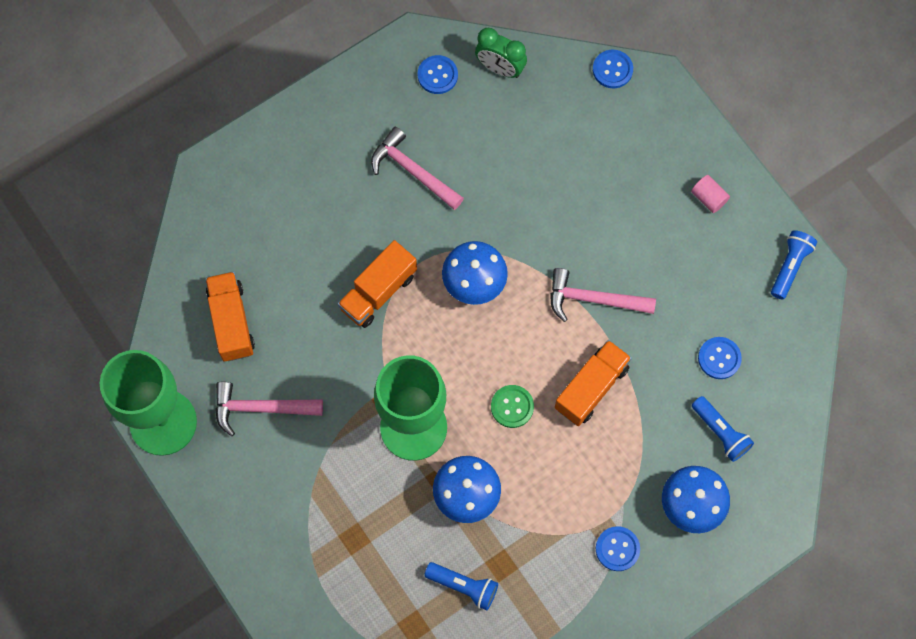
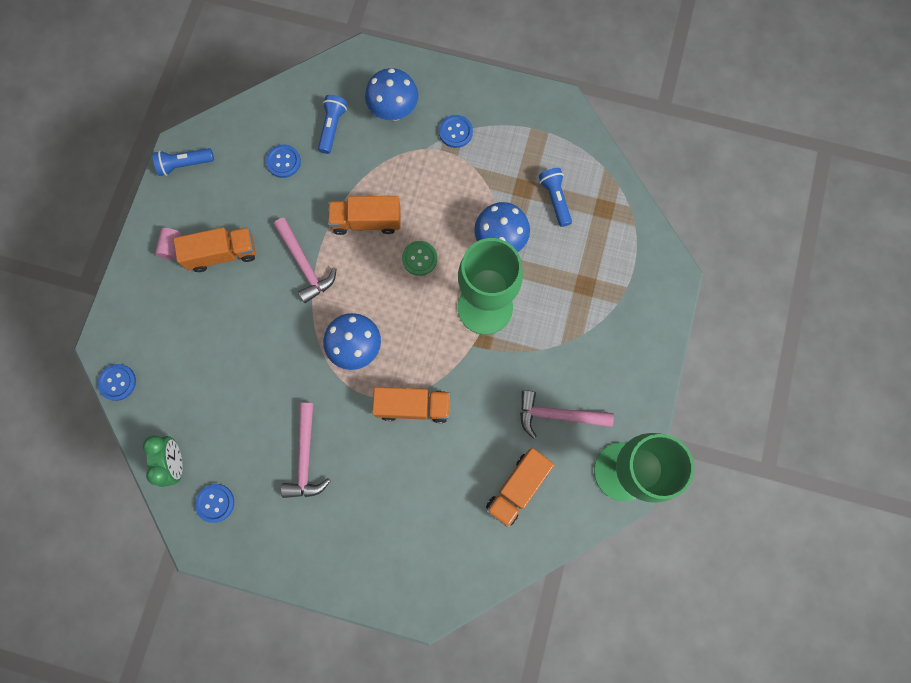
camera: 130 degrees left, 5 degrees up
(260, 408) = (557, 415): pink hammer -> pink hammer turned 135 degrees clockwise
(665, 236) = (222, 254): none -> orange truck

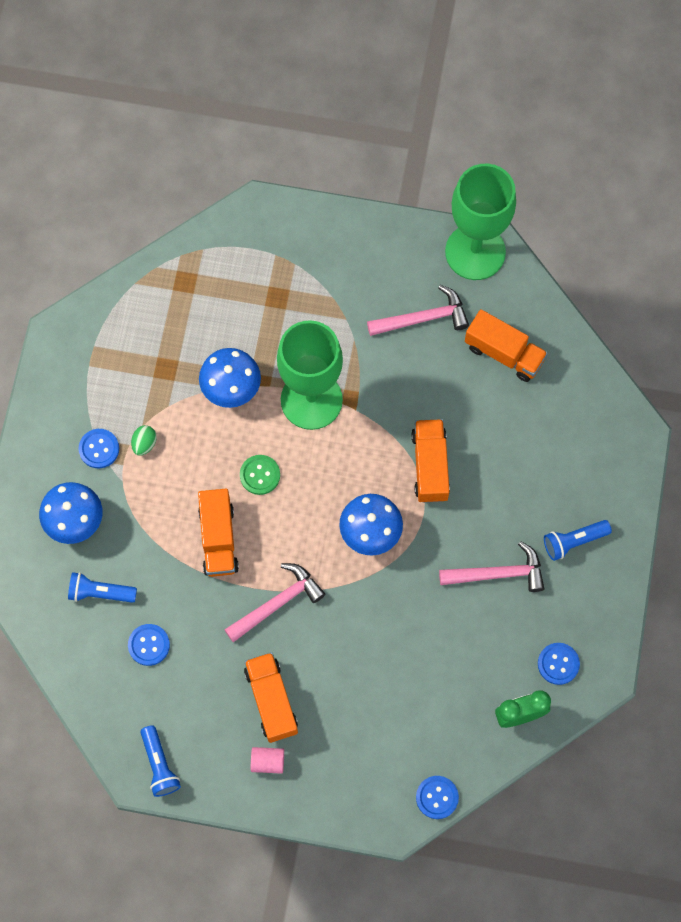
camera: 95 degrees left, 5 degrees down
(457, 167) = (144, 444): none -> green egg
(555, 199) = (177, 334): blue flashlight -> blue flashlight (574, 541)
(557, 415) = (423, 318): pink hammer -> pink hammer turned 105 degrees counterclockwise

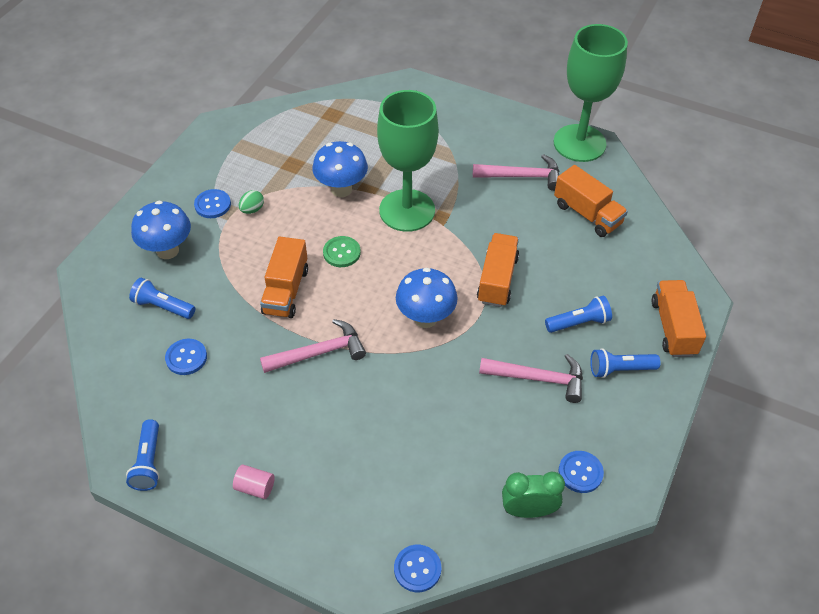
camera: 15 degrees right, 20 degrees down
(271, 700) = (281, 433): orange truck -> orange truck (673, 328)
(523, 497) = (579, 322): none -> blue flashlight

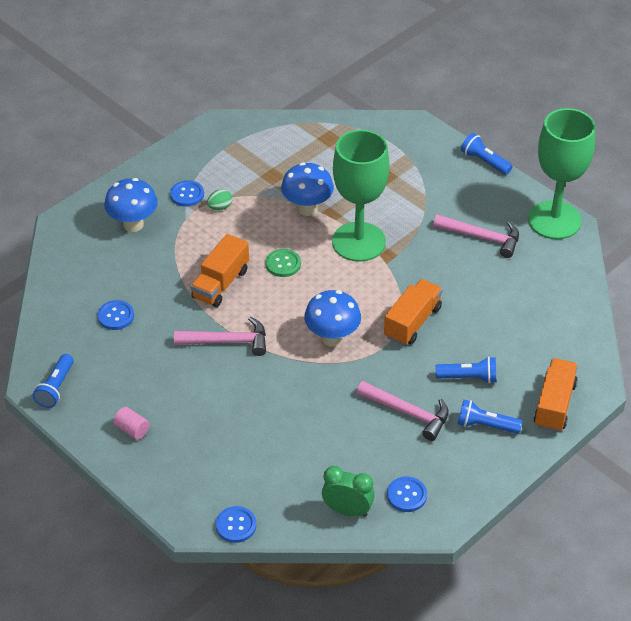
camera: 20 degrees right, 5 degrees down
(163, 306) = (112, 270): blue flashlight -> blue flashlight (484, 161)
(587, 214) = (527, 286): orange truck -> none

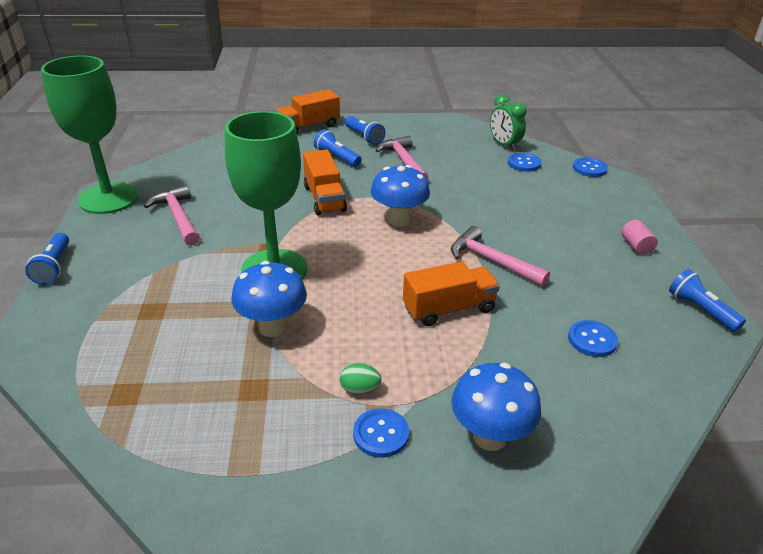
camera: 140 degrees left, 10 degrees down
(56, 388) = (700, 310): blue flashlight -> blue flashlight turned 90 degrees counterclockwise
(283, 264) = (367, 291): green button -> none
(406, 495) = (458, 135): blue button -> blue button (524, 163)
(412, 322) = (324, 198): orange truck -> orange truck turned 90 degrees counterclockwise

